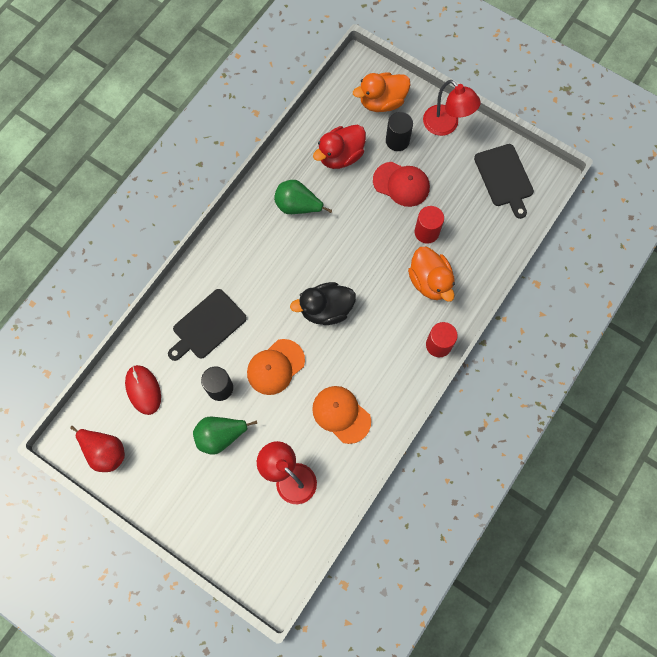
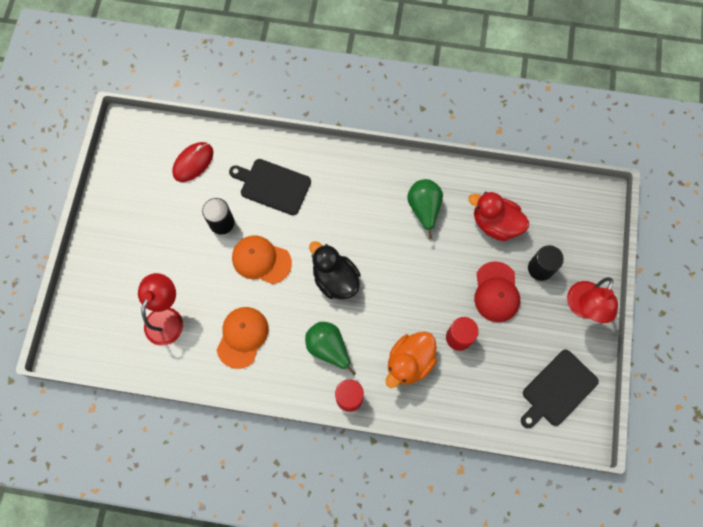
camera: 65 degrees right, 0 degrees up
(105, 451) = (128, 159): red pear -> none
(221, 436) = (179, 243): green pear -> green pear (328, 348)
(382, 102) = (573, 236): orange duck -> none

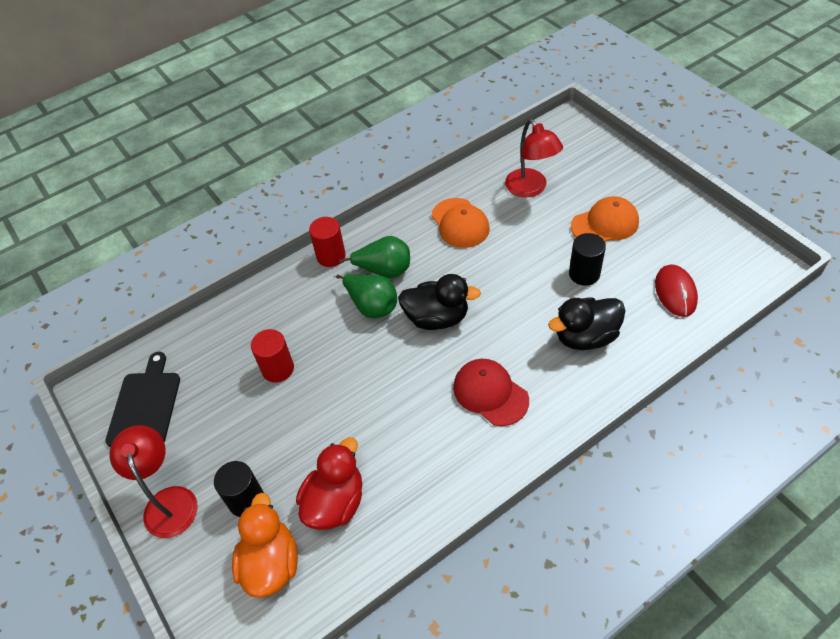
camera: 140 degrees right, 20 degrees down
(261, 260) = (515, 278): orange cap -> orange cap (605, 224)
(273, 186) = (585, 337): black cutting board -> black duck
(409, 362) = (305, 316): orange duck -> orange duck (271, 563)
(424, 209) = (424, 448): green pear -> green pear (372, 306)
(495, 223) = (335, 502): red duck -> red duck turned 45 degrees counterclockwise
(496, 292) = (275, 436): red cap -> red cap (490, 393)

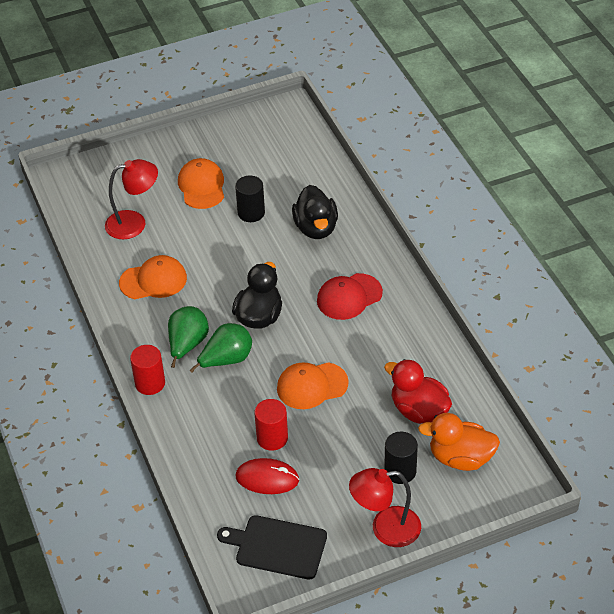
camera: 80 degrees left, 5 degrees down
(352, 387) = (312, 386): none -> orange cap
(675, 292) = (293, 166): red mouse -> red mouse (267, 478)

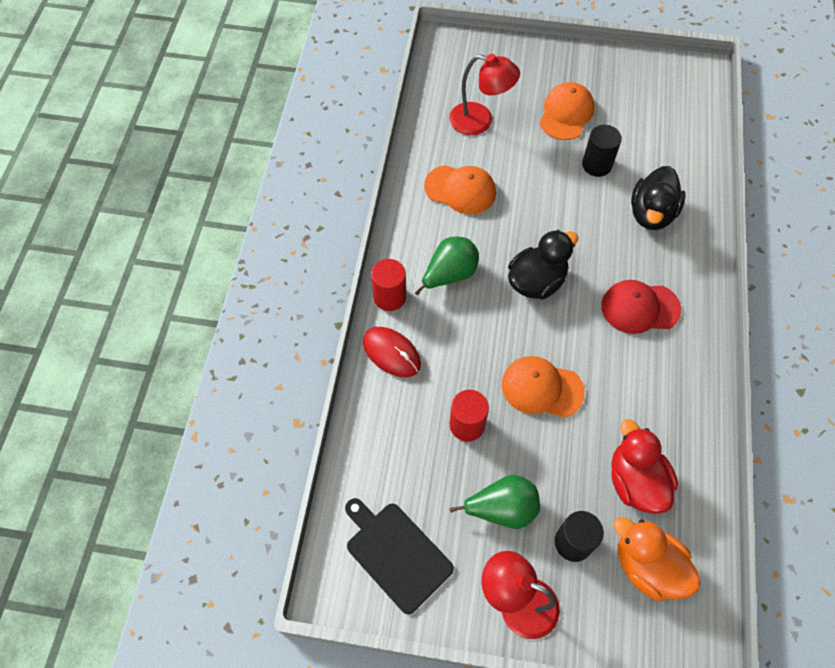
camera: 30 degrees right, 15 degrees up
(226, 360) = (476, 312): green pear -> green pear (502, 509)
(267, 478) = (434, 468): red mouse -> red mouse (391, 353)

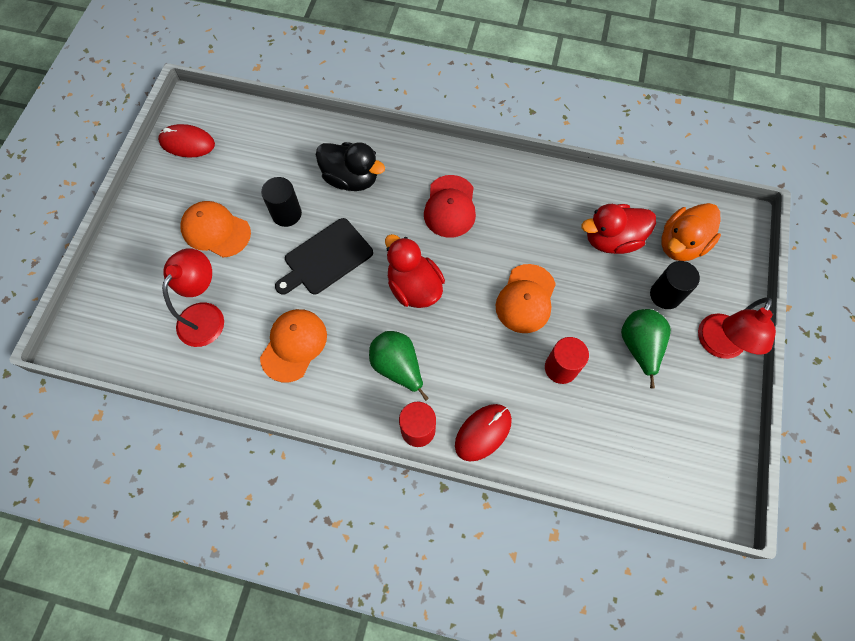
camera: 85 degrees left, 5 degrees up
(396, 553) = (684, 443): black cutting board -> black cutting board (326, 258)
(536, 281) = (414, 287): black duck -> red duck
(656, 76) = (187, 143): none -> red mouse

